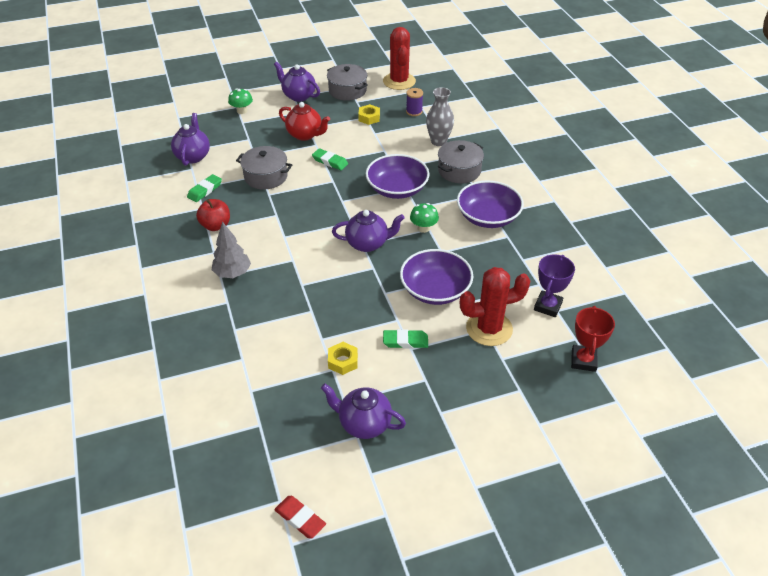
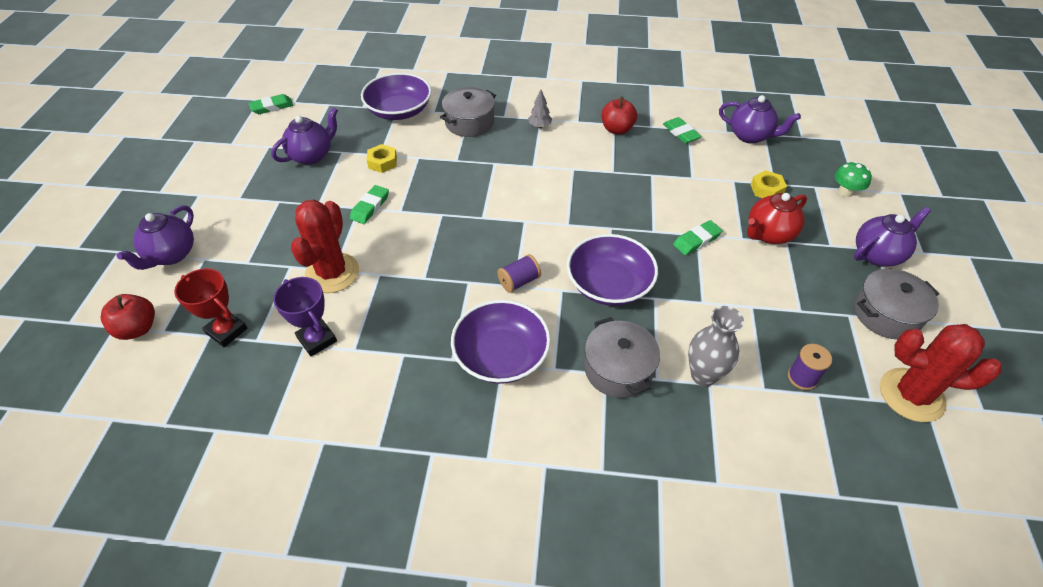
camera: 115 degrees right, 5 degrees up
(232, 273) = (539, 126): grey tree -> grey tree, size x0.62
(266, 176) = (687, 180): grey pot -> grey pot (469, 122)
(300, 518) = (272, 107): red eraser -> green eraser
(368, 244) = (522, 225): purple teapot -> purple teapot (171, 255)
(369, 117) = (797, 314): yellow nut -> yellow nut (766, 189)
(423, 228) = (519, 281): green mushroom -> purple spool
(435, 290) = (416, 253): purple bowl -> purple bowl (399, 111)
(628, 419) = (137, 328): none -> red apple

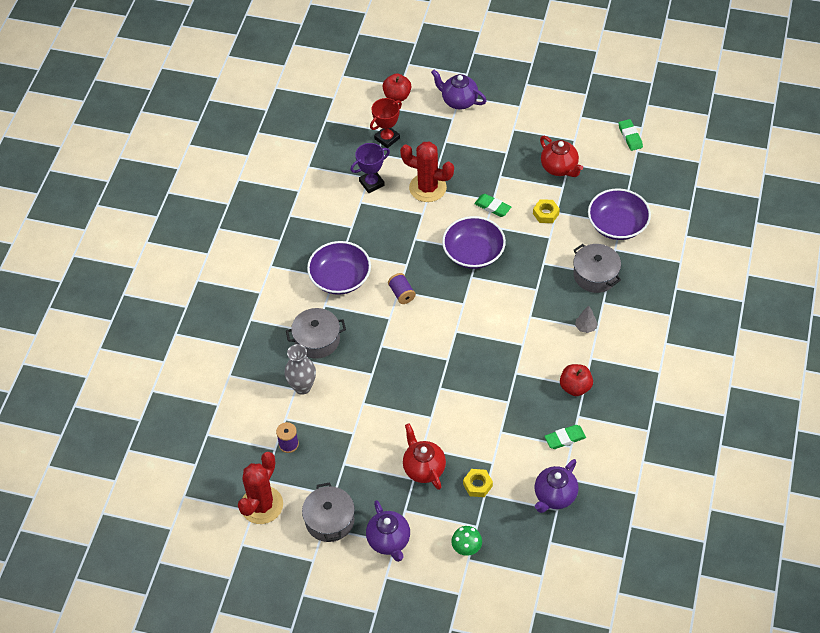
camera: 100 degrees right, 5 degrees up
(312, 155) = (559, 168): purple teapot -> red teapot
(609, 284) = (389, 347): purple bowl -> purple bowl (473, 253)
(696, 240) = (425, 415): green eraser -> none

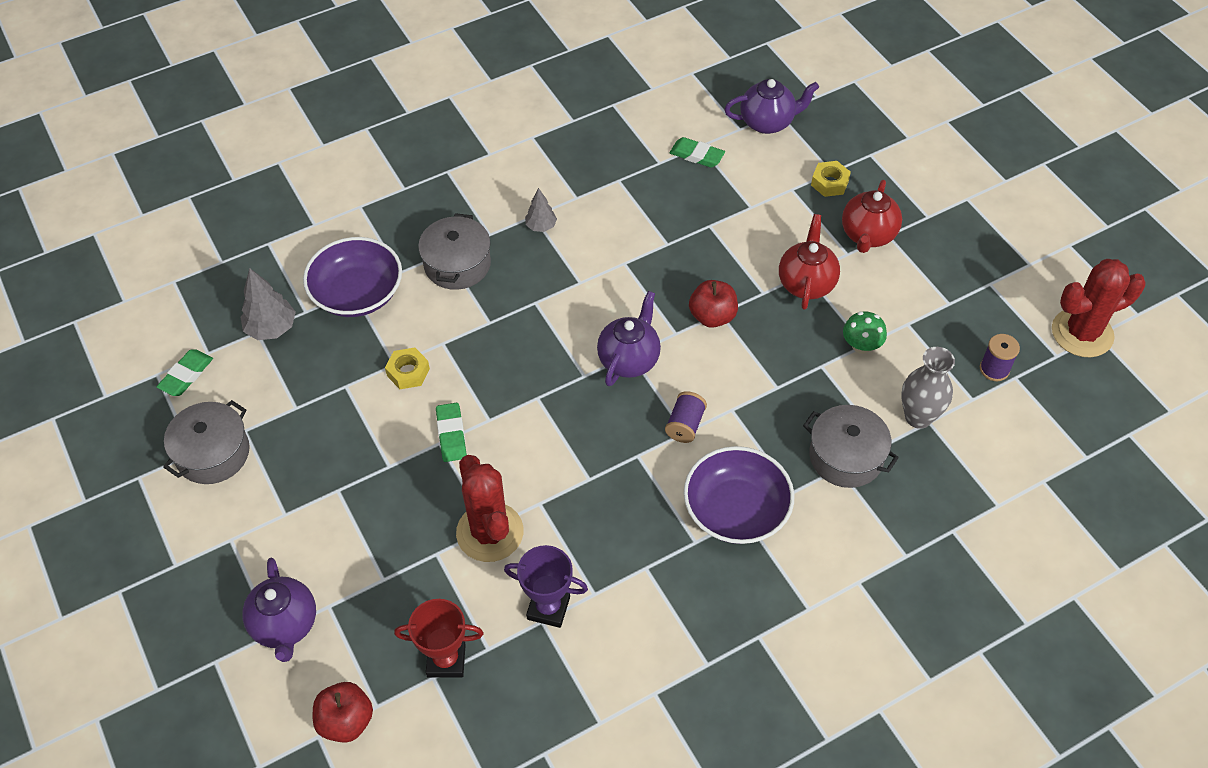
camera: 135 degrees left, 0 degrees up
(329, 520) = (1017, 265): grey pot -> grey pot (213, 453)
(389, 541) = (972, 204): purple teapot -> purple teapot (629, 359)
(466, 548) = (900, 146): green mushroom -> green mushroom (861, 346)
(473, 253) = (545, 400): purple bowl -> none
(559, 168) = (314, 411): red teapot -> red teapot (806, 283)
(575, 387) = (627, 186): red apple -> red apple (712, 316)
(628, 180) = (271, 328): none -> grey tree

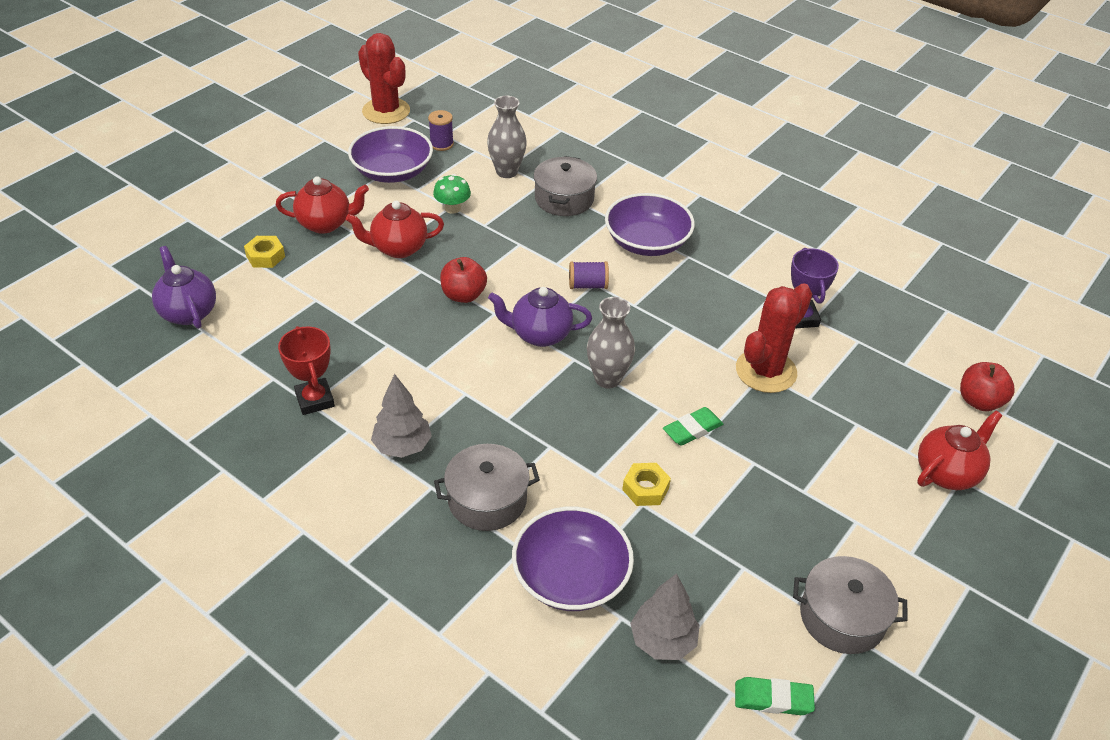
camera: 115 degrees left, 10 degrees down
(285, 625) = (947, 473): purple teapot -> red teapot
(446, 660) = (886, 361): red trophy -> red trophy (315, 400)
(541, 226) = (402, 446): grey tree -> grey tree, size x1.60
(546, 393) = (607, 379): none -> grey vase
(696, 155) = (253, 352): green eraser -> none
(948, 310) = (392, 171): none -> purple bowl

